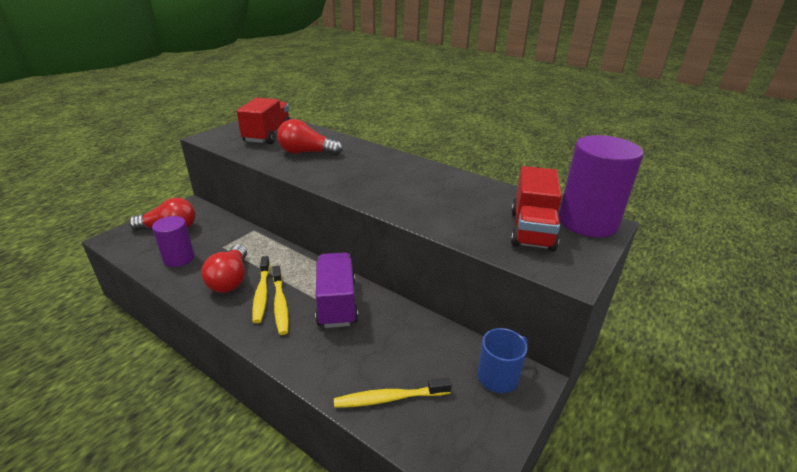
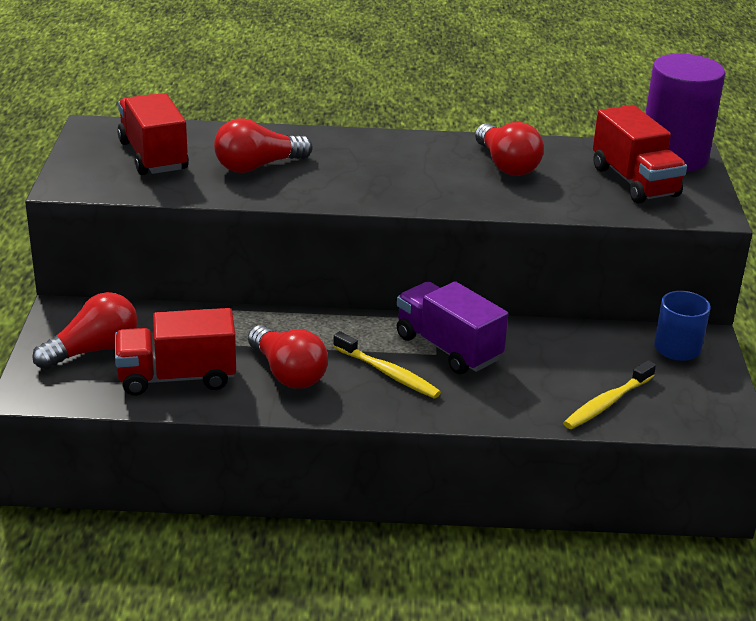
camera: 35 degrees left, 0 degrees up
(179, 258) = (177, 377): purple cylinder -> red truck
(262, 294) = (350, 372): yellow toothbrush -> none
(451, 192) = (506, 165): none -> red light bulb

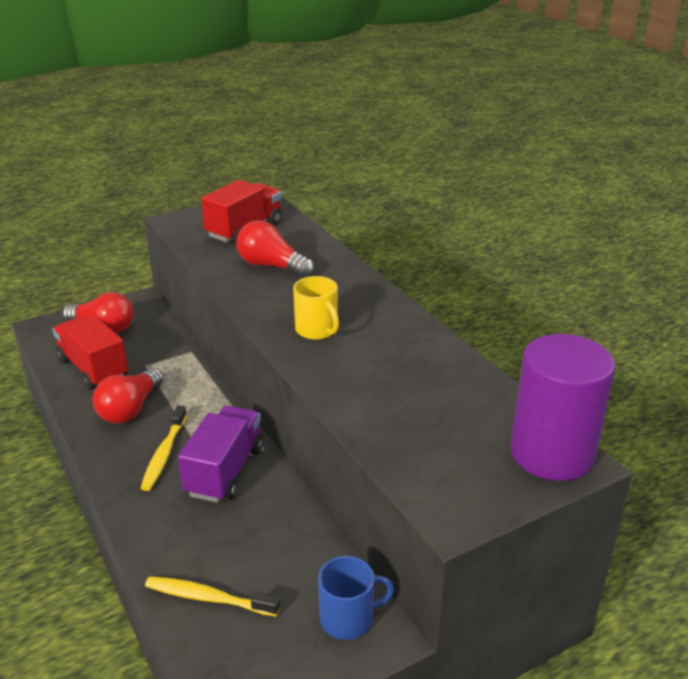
camera: 60 degrees right, 0 degrees up
(409, 182) = (317, 330): none -> yellow mug
(506, 165) = (405, 364): red light bulb -> none
(634, 182) = (462, 444): red truck -> none

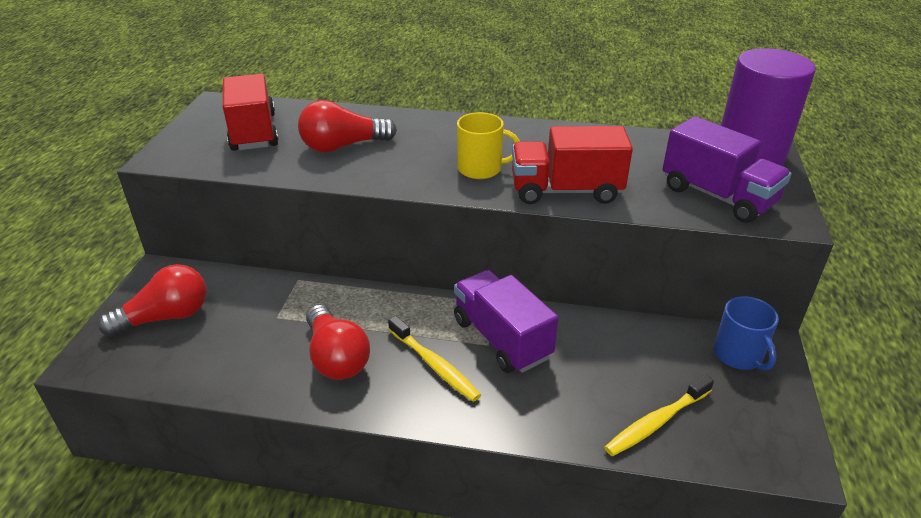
camera: 50 degrees left, 5 degrees up
(93, 368) = (229, 355): red truck -> red truck (566, 191)
(348, 618) = (738, 355): blue mug -> blue mug turned 135 degrees clockwise
(436, 460) = (717, 196): none -> purple truck

